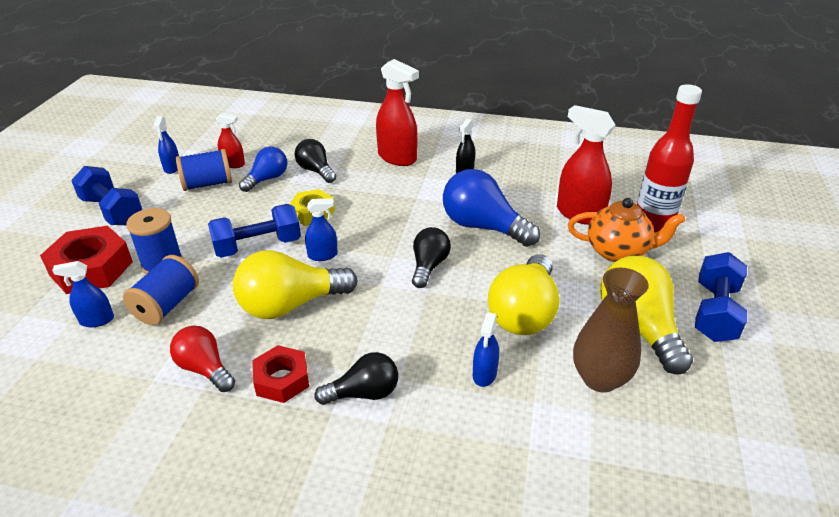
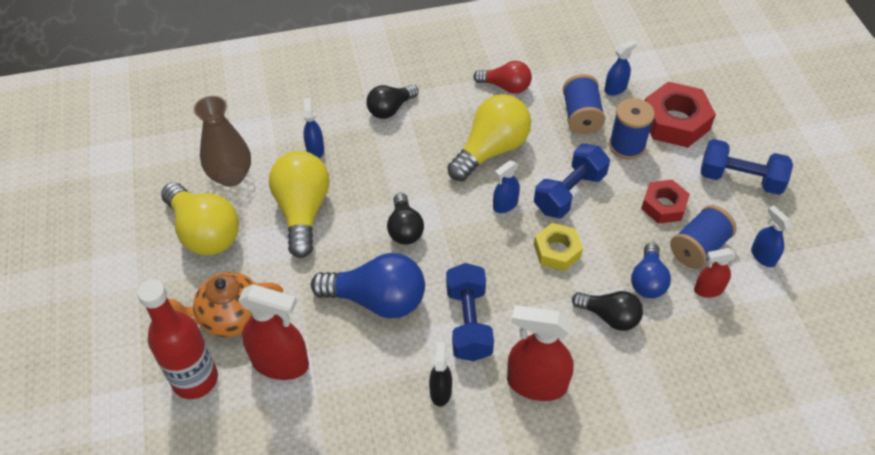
camera: 155 degrees right, 15 degrees up
(282, 379) = (450, 98): red nut -> red nut (663, 206)
(714, 312) = (137, 273): blue dumbbell -> blue dumbbell (469, 322)

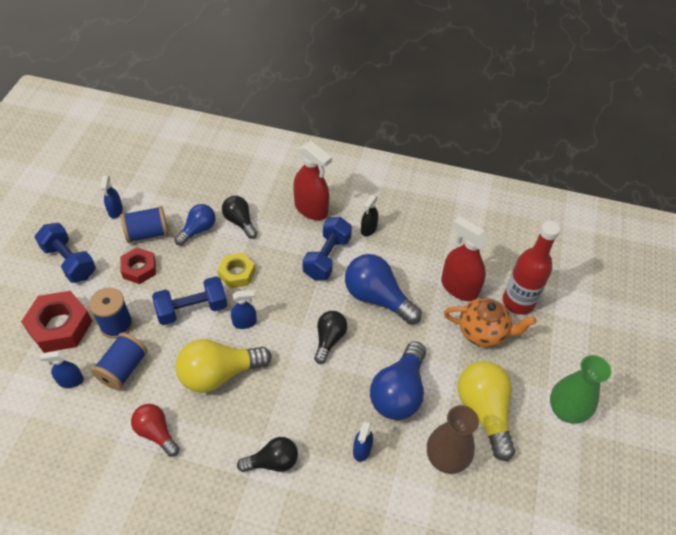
camera: 155 degrees left, 0 degrees up
(112, 272) = (566, 410): none -> green vase
(303, 211) = (398, 392): yellow light bulb -> blue light bulb
(708, 289) = (168, 209): red spray bottle -> none

